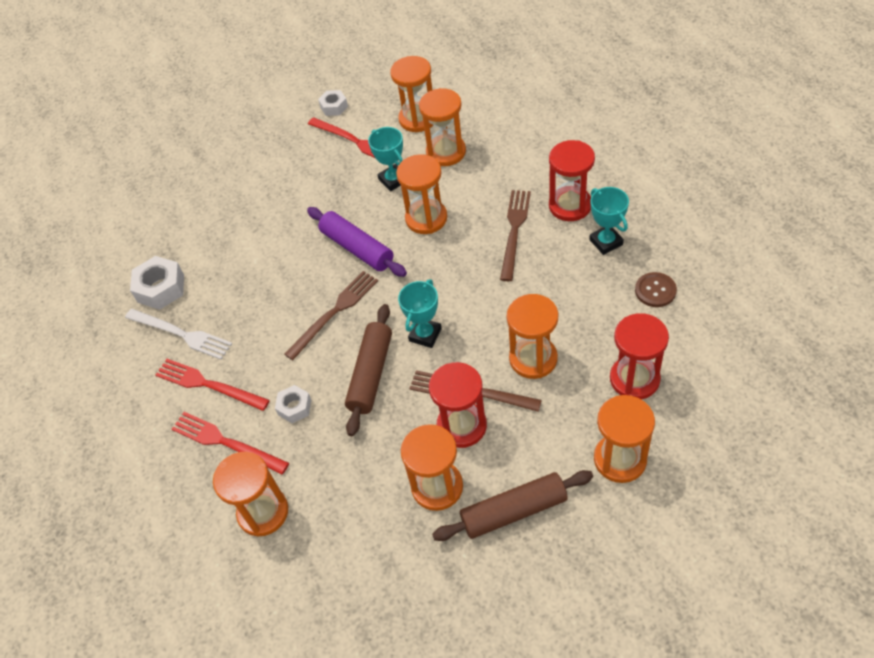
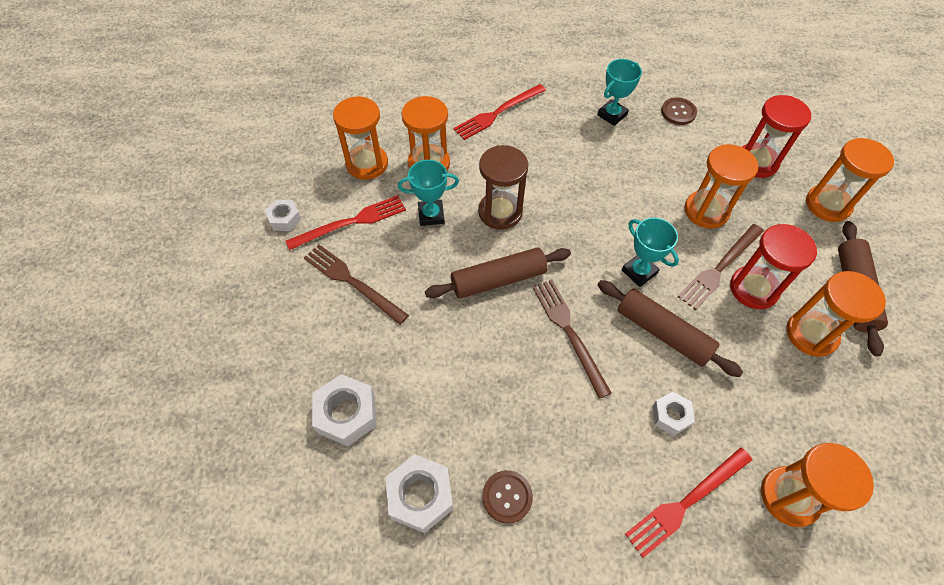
camera: 70 degrees left, 5 degrees up
(181, 334) = (507, 497): white fork -> brown button
(199, 222) = (346, 414): none -> white nut
(208, 385) = (598, 492): red fork -> red fork (498, 113)
(357, 248) = (498, 279): purple rolling pin -> brown rolling pin
(426, 218) = (500, 212): orange hourglass -> brown hourglass
(514, 231) = (560, 161): brown fork -> brown fork (352, 282)
(570, 205) = (558, 116): red hourglass -> none
(606, 242) = (612, 115): turquoise trophy -> turquoise trophy turned 45 degrees counterclockwise

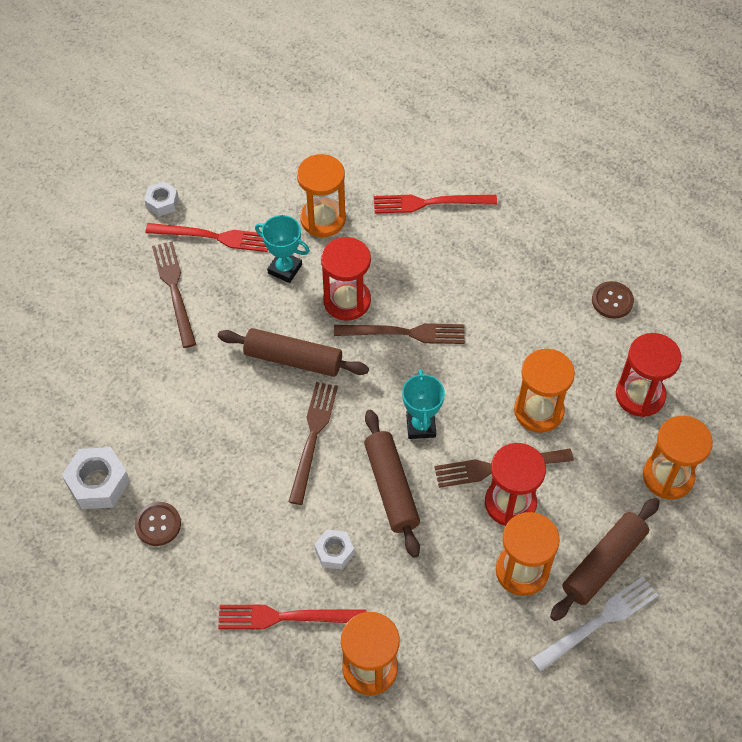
camera: 35 degrees right, 0 degrees up
(346, 414) = (92, 391): white nut -> none
(367, 164) = (268, 189): orange hourglass -> none
(500, 212) = (347, 301): brown hourglass -> red hourglass
(564, 211) = (405, 333): none -> brown fork
(612, 115) = (540, 266): turquoise trophy -> none
(895, 336) = (598, 622): none -> white fork

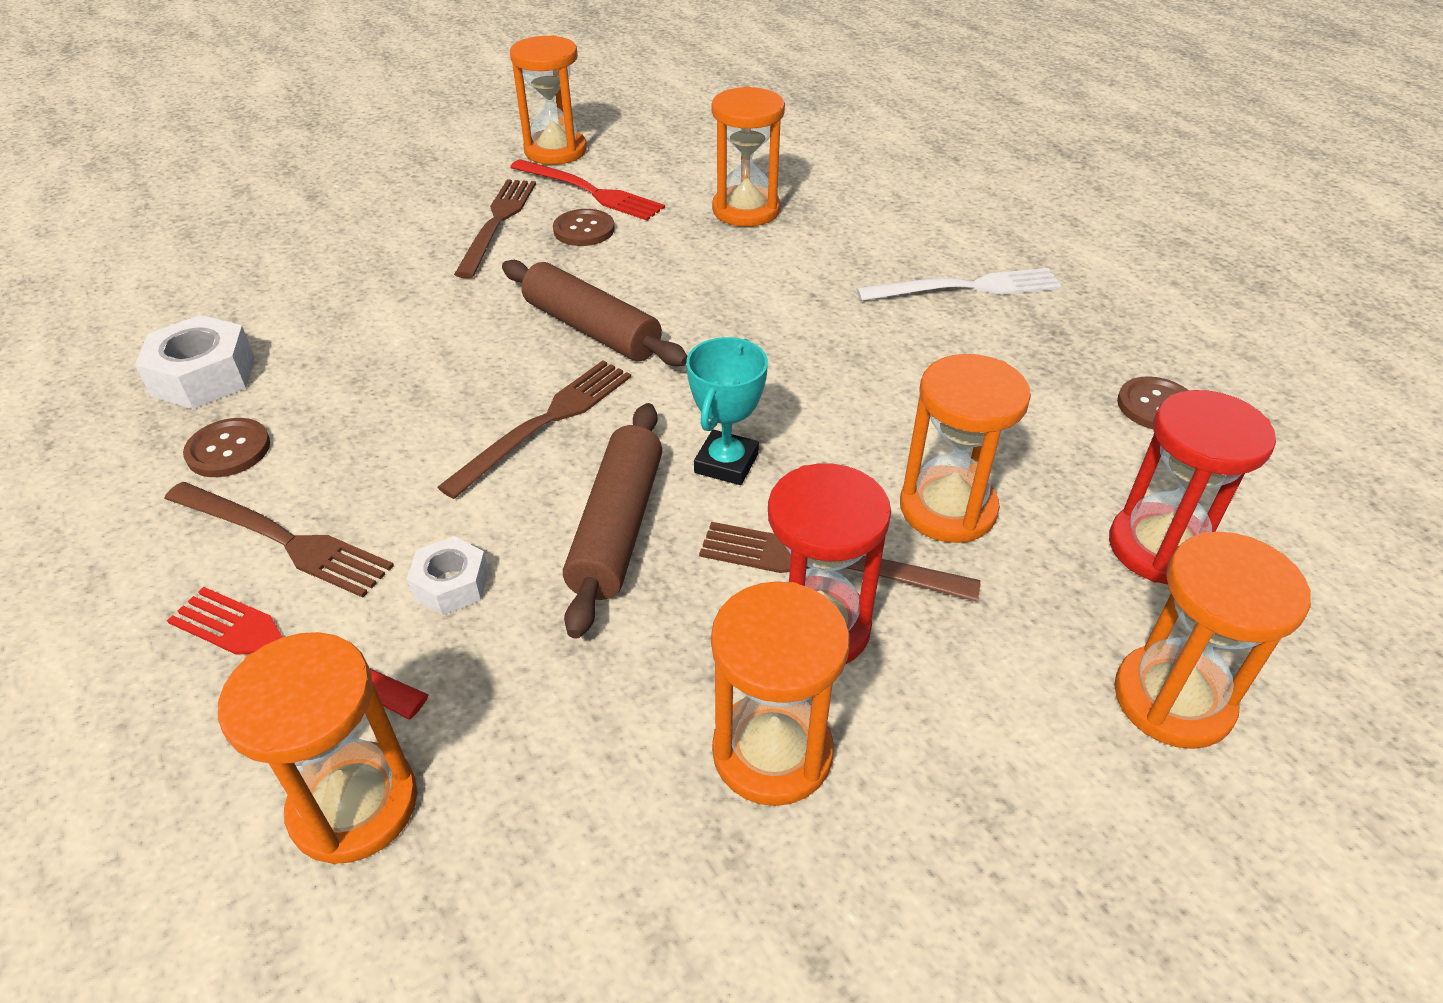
camera: 25 degrees right, 15 degrees down
(162, 202) = (555, 151): white nut -> orange hourglass
(233, 275) = (584, 230): none -> brown button
(285, 269) = (657, 241): turquoise trophy -> none
(347, 301) = (717, 292): red hourglass -> none
(405, 333) = (779, 348): brown fork -> brown fork (282, 539)
(429, 203) = (908, 231): red fork -> none
(598, 622) = (889, 930): white fork -> white fork (966, 288)
(603, 563) = (957, 809): brown rolling pin -> none

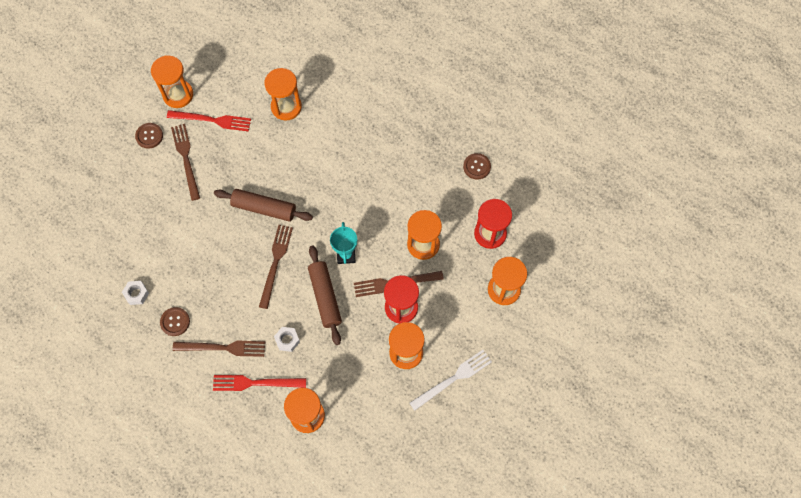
camera: 25 degrees left, 25 degrees up
(204, 376) = (136, 294): white nut -> white nut, size x0.61
(584, 230) = (225, 148): brown button -> brown button (149, 136)
(966, 288) = (393, 125): white fork -> white fork (453, 379)

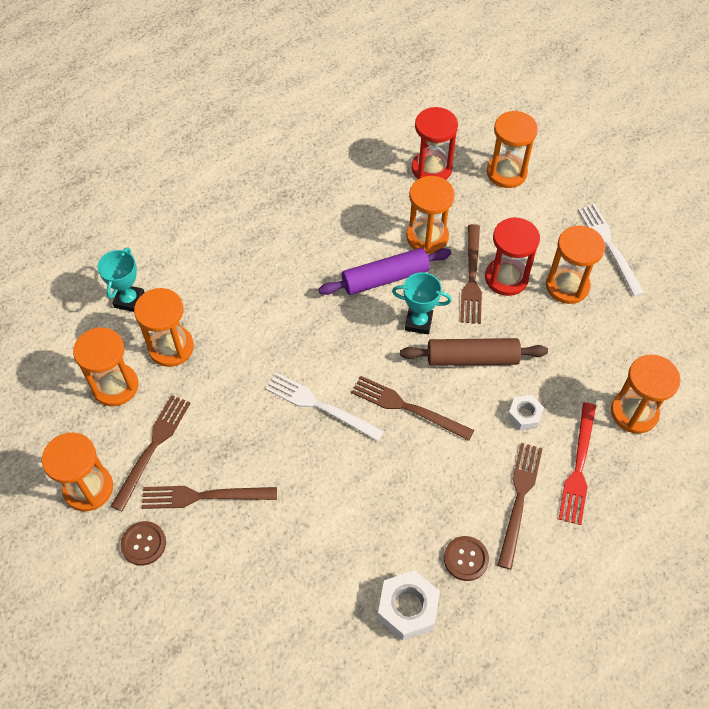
camera: 75 degrees left, 10 degrees down
(136, 294) = (407, 608): white nut -> white nut, size x1.64
(212, 120) = (153, 448): red fork -> brown fork
(250, 85) = (115, 386): none -> orange hourglass
(264, 208) = (320, 406): brown rolling pin -> white fork
(316, 71) = (129, 300): none -> turquoise trophy
(378, 224) = (385, 278): none -> purple rolling pin
(476, 167) = (339, 161): brown button -> none

